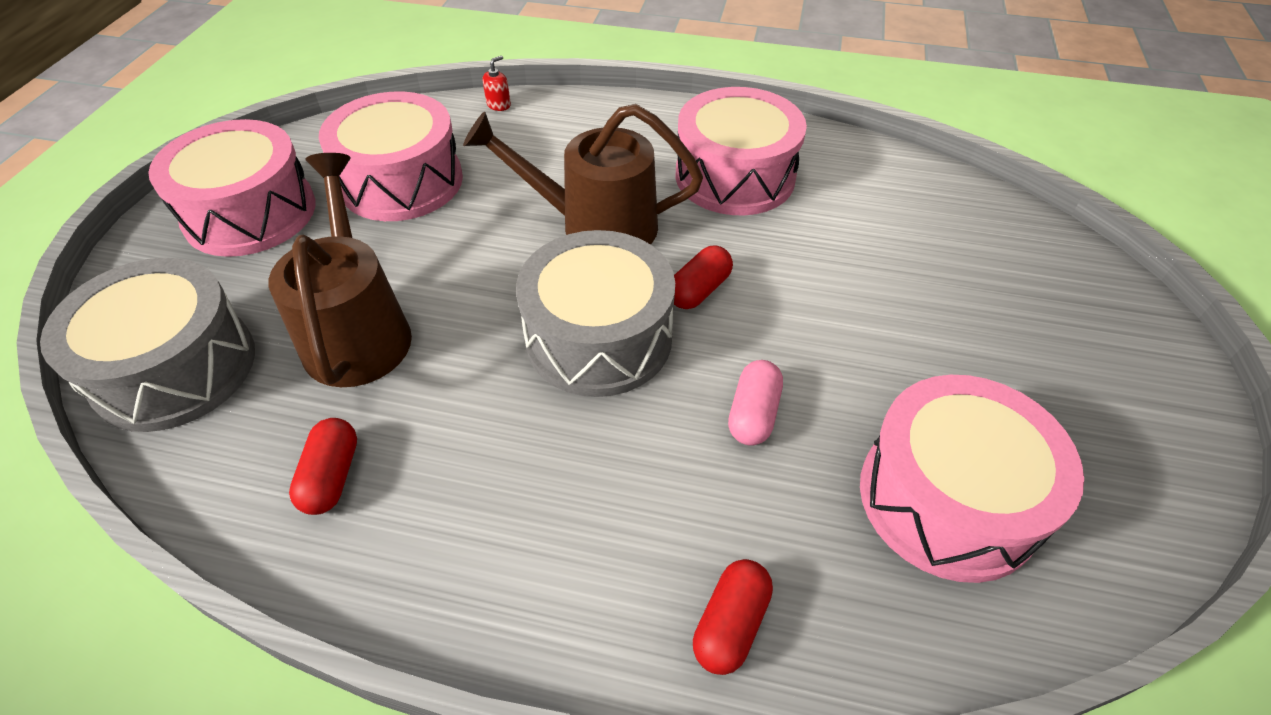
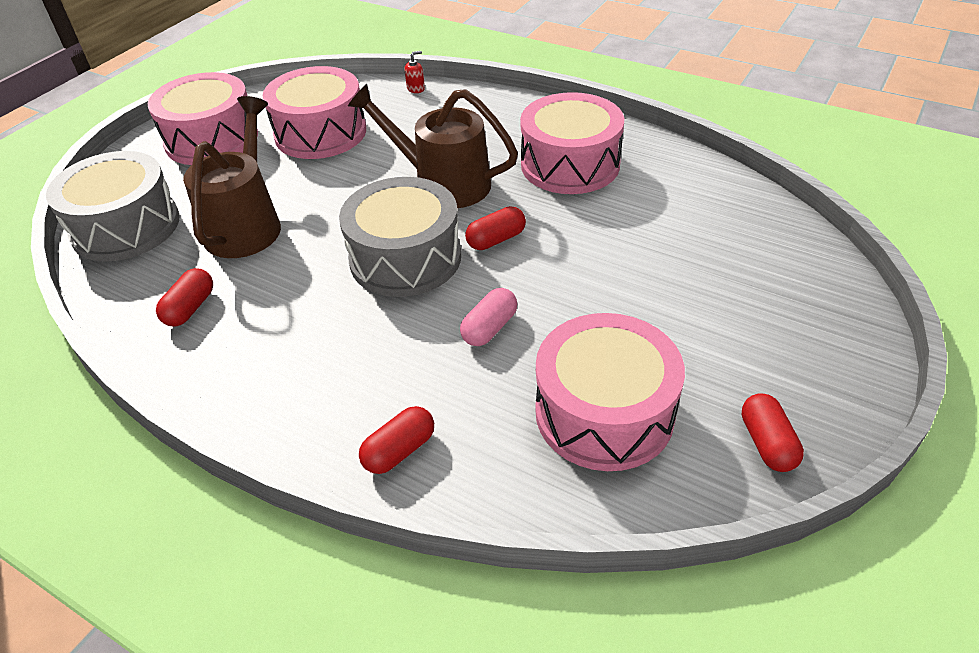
camera: 20 degrees right, 5 degrees down
(1141, 492) = (767, 443): none -> red capsule

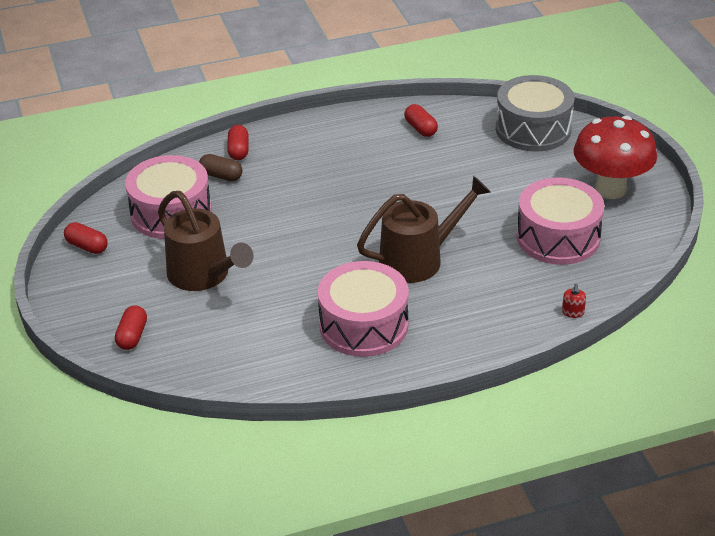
camera: 130 degrees right, 5 degrees down
(212, 139) = (610, 189): pink drum -> red mushroom
(246, 224) = (478, 169): brown watering can -> brown watering can (204, 275)
(405, 258) = (364, 210): grey drum -> none
(475, 424) = (221, 176): none -> brown capsule
(489, 328) = (269, 209): pink capsule -> none
(496, 239) = (333, 249): red capsule -> red capsule (132, 336)

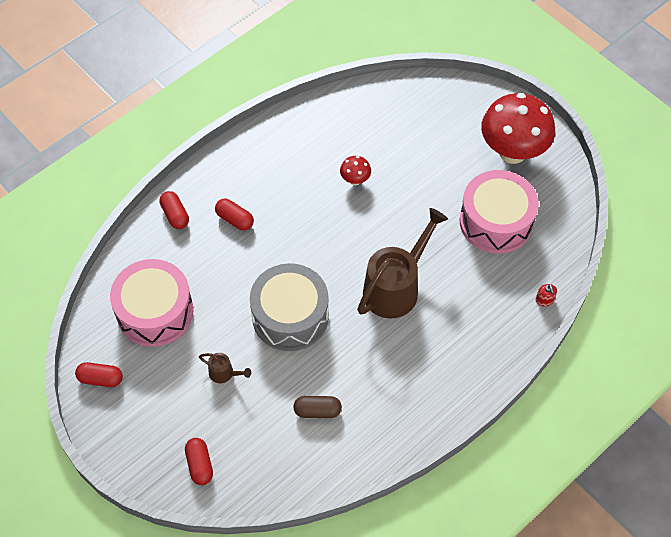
camera: 25 degrees left, 20 degrees up
(204, 275) = (224, 373): brown watering can -> brown watering can, size x0.43
(221, 176) = (176, 251): brown capsule -> brown capsule (317, 411)
(363, 325) = (387, 377): pink drum -> none
(420, 128) = (322, 133): red capsule -> red capsule (235, 219)
(430, 169) = (355, 180): none -> red mushroom
(533, 129) = (418, 102): grey drum -> grey drum (290, 316)

